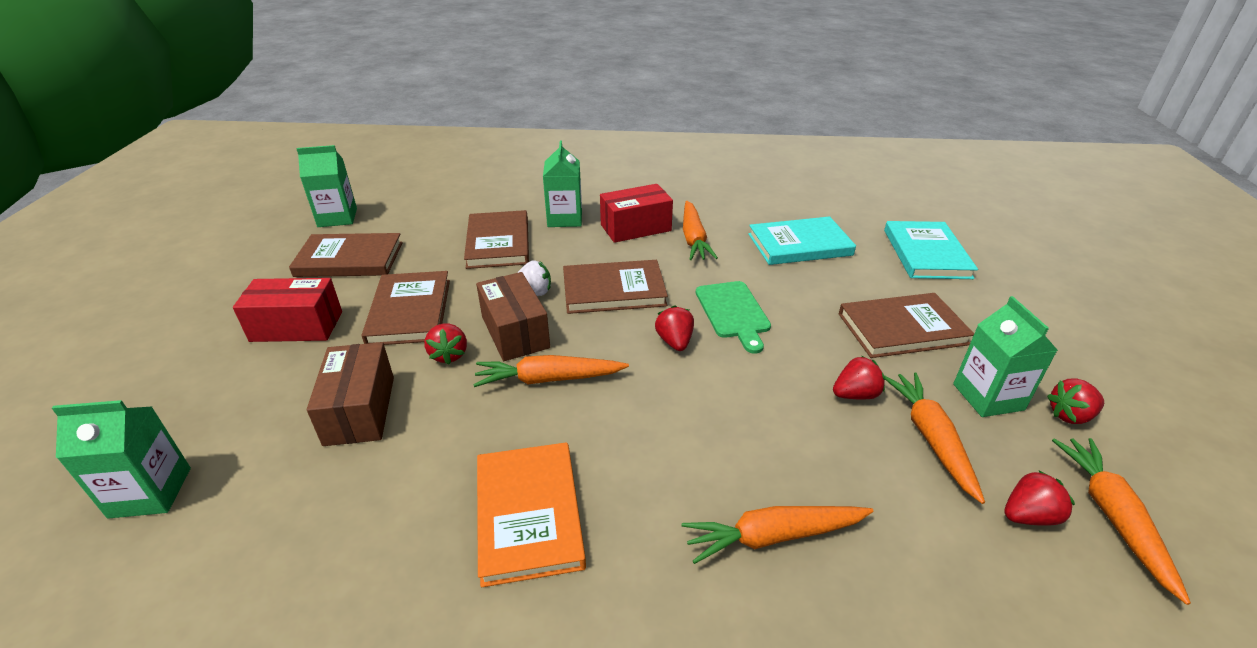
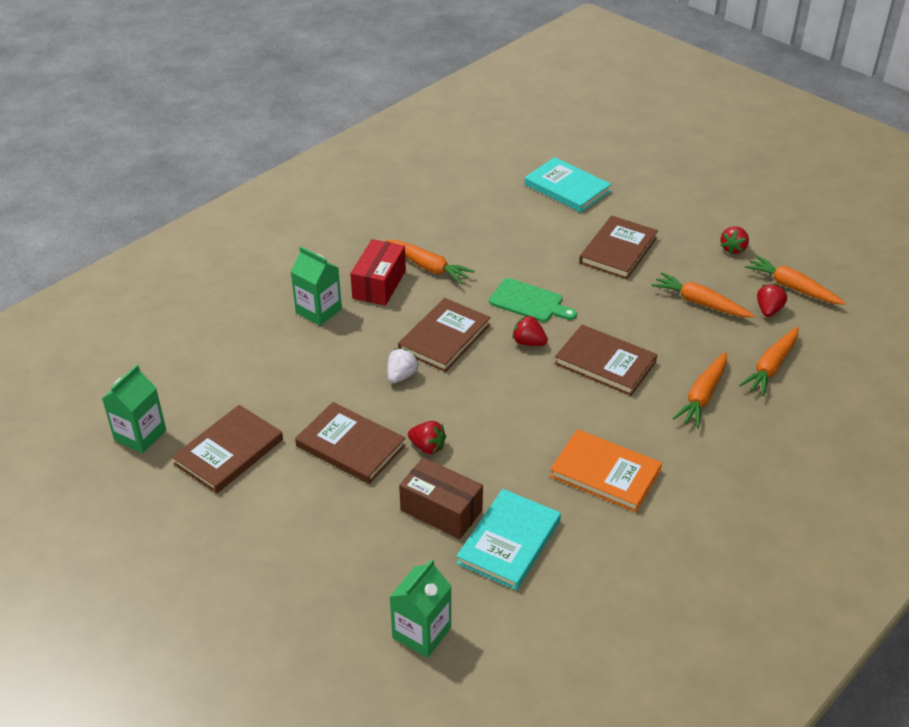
camera: 50 degrees left, 5 degrees up
(297, 326) = (299, 512): red box -> none
(498, 243) = (310, 361): brown book -> brown book (605, 363)
(515, 332) = (437, 405): brown box -> none
(549, 379) = (504, 413): orange carrot -> orange carrot (771, 367)
(799, 245) = (495, 228): turquoise book -> turquoise book (509, 542)
(855, 394) = (646, 305): red strawberry -> none
(988, 397) = (696, 263): green carton -> none

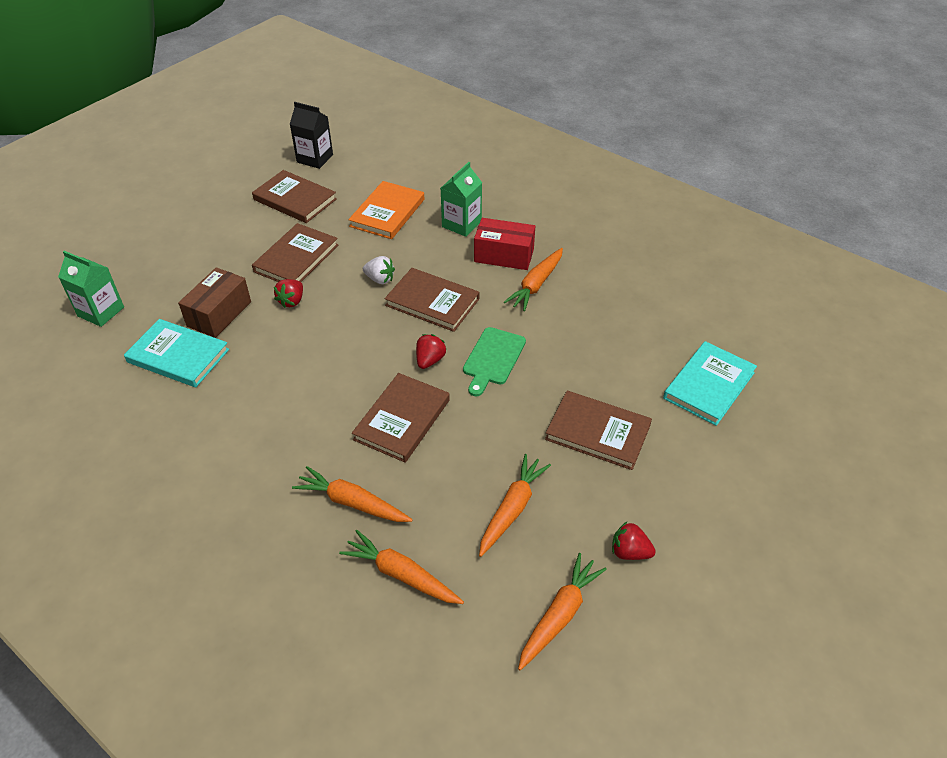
camera: 85 degrees right, 5 degrees up
(140, 435) = (315, 158): green carton -> black carton
(605, 473) = (248, 419): orange book -> orange book (387, 213)
(768, 310) = (508, 582): red strawberry -> none

